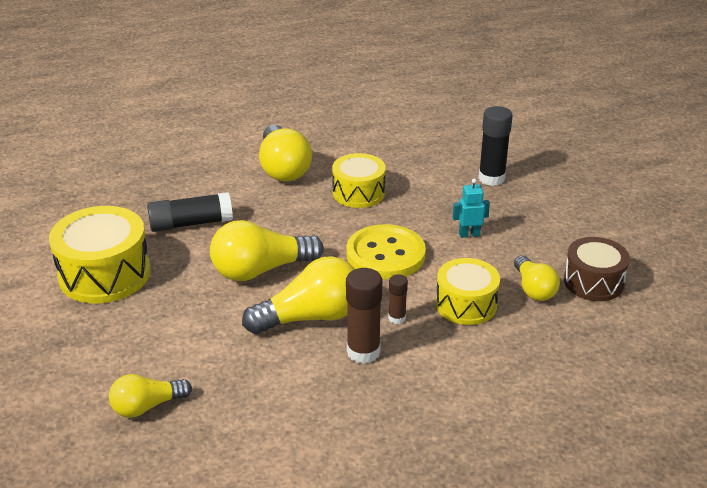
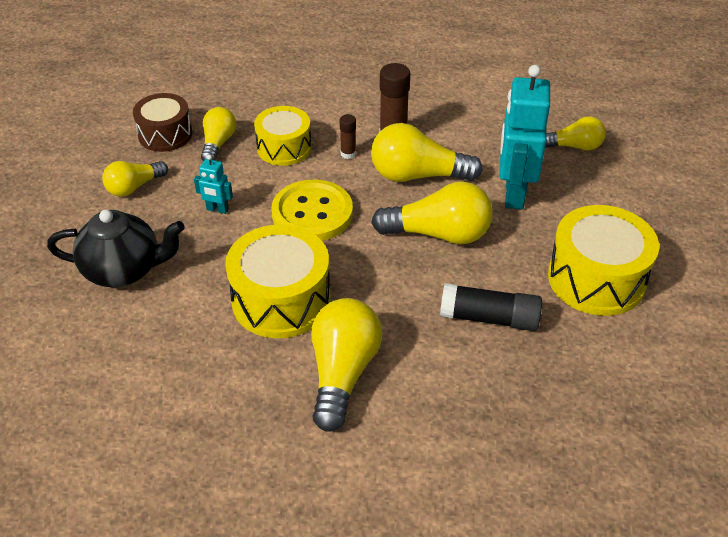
camera: 155 degrees left, 10 degrees up
(203, 328) = (513, 194): none -> turquoise robot
(358, 193) = (281, 300): yellow drum -> yellow drum, size x1.53
(491, 178) = (124, 270): black glue stick -> black teapot
(558, 230) = (134, 187): none -> yellow light bulb

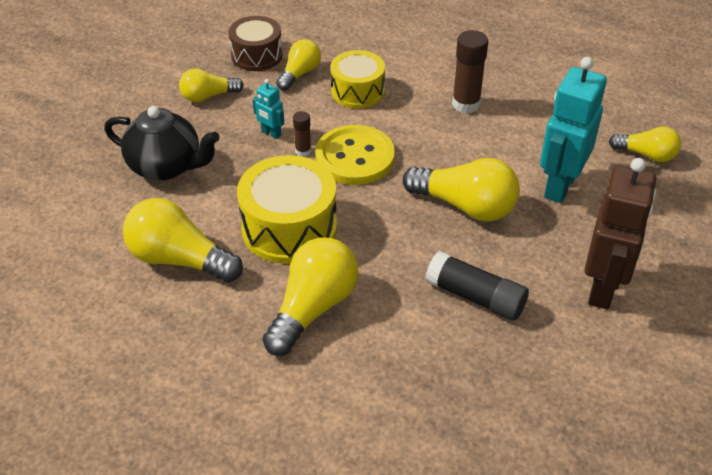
camera: 20 degrees right, 0 degrees up
(348, 154) = (415, 110): brown glue stick -> brown glue stick (303, 151)
(417, 175) = (472, 146): yellow light bulb -> yellow light bulb (179, 259)
(596, 279) = (603, 289): yellow drum -> brown robot

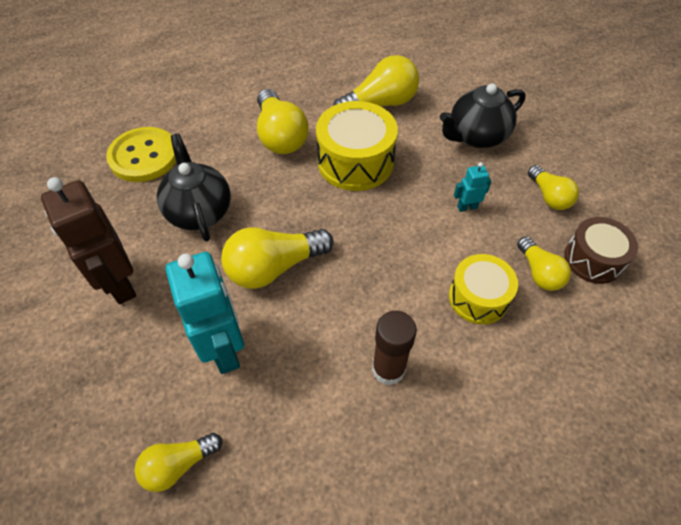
camera: 130 degrees right, 10 degrees up
(208, 96) = (549, 196): yellow light bulb -> yellow light bulb turned 135 degrees clockwise
(303, 151) = (428, 213): brown glue stick -> none
(355, 157) = (392, 238): yellow button -> yellow button (144, 156)
(475, 297) = (199, 211): black glue stick -> black teapot

